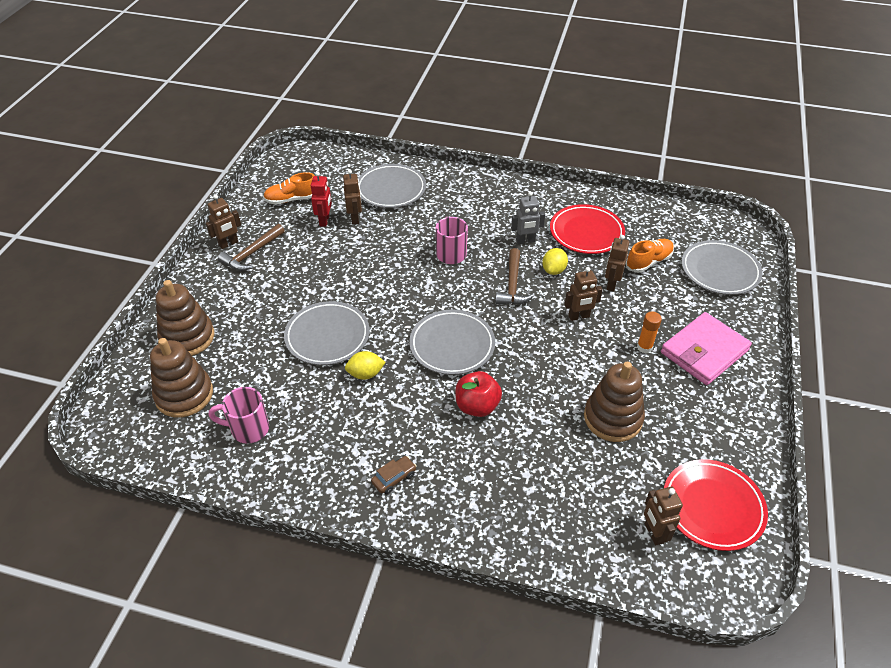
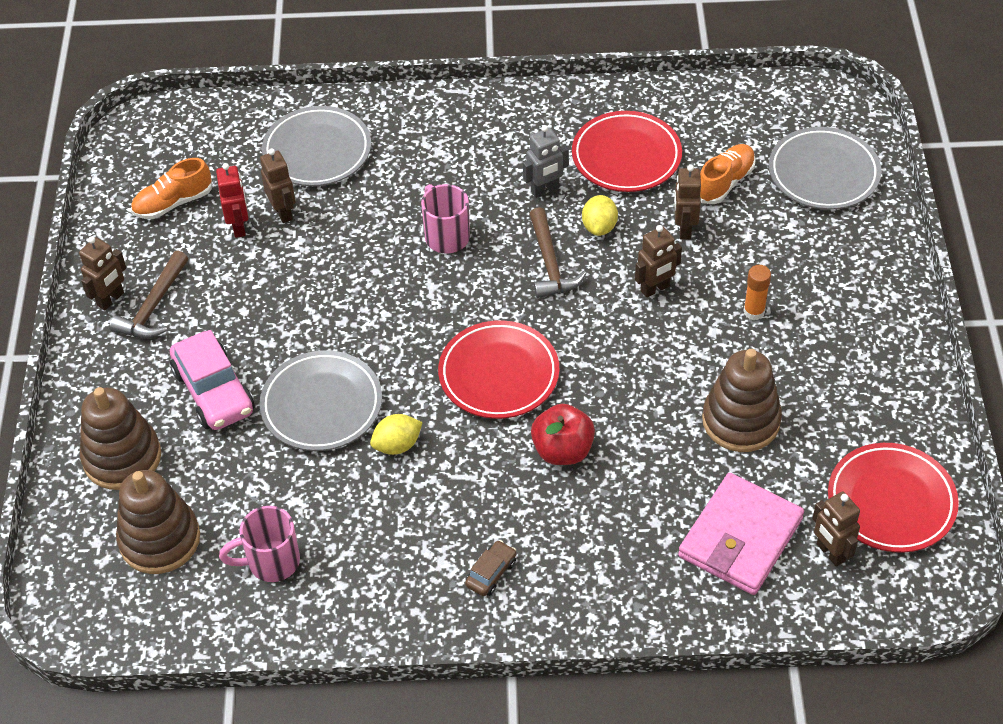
camera: 15 degrees left, 5 degrees up
(263, 311) = (213, 391): none -> pink car
(452, 345) = (499, 374): grey plate -> red plate
(704, 351) = (831, 298): pink wallet -> pink wallet (740, 538)

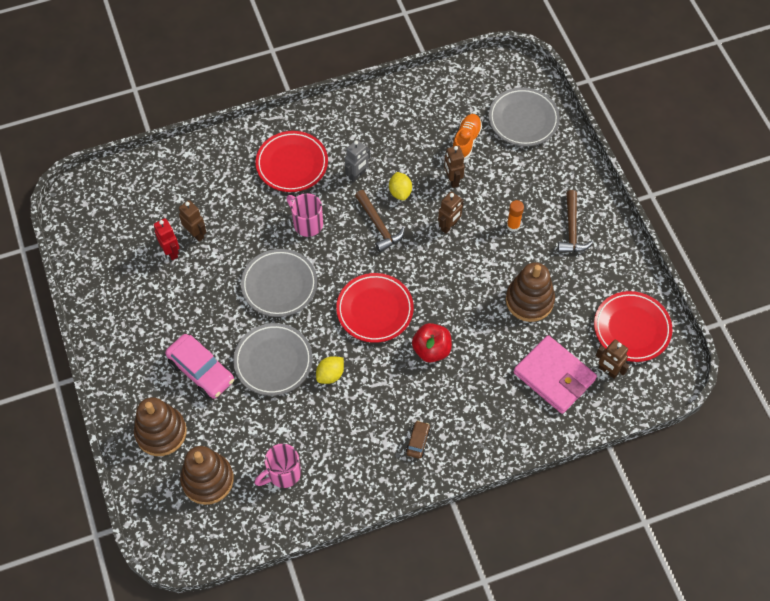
camera: 20 degrees left, 10 degrees up
(111, 299) = (108, 326): brown robot -> none
(153, 306) = (138, 323): brown hammer -> brown hammer (572, 229)
(173, 203) = (120, 246): orange shoe -> none
(317, 151) = (201, 184): grey plate -> grey plate (279, 285)
(626, 156) = (399, 138): red plate -> red plate (292, 164)
(740, 538) = (554, 376): pink wallet -> pink wallet turned 60 degrees counterclockwise

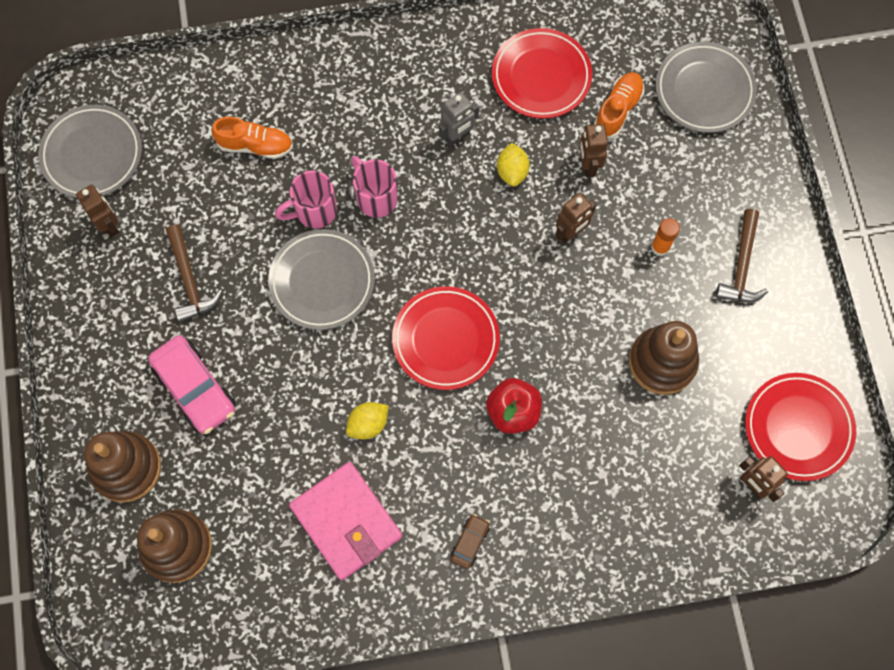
camera: 10 degrees right, 10 degrees up
(171, 252) = (185, 209): red robot -> none
(196, 234) = (222, 188): brown robot -> brown robot (109, 225)
(214, 202) = (255, 145): none -> orange shoe
(273, 361) = (294, 391): grey plate -> grey plate (92, 154)
(283, 474) = (279, 556): pink mug -> pink mug (314, 211)
(292, 164) = (370, 106): red plate -> red plate (541, 76)
(379, 226) = (473, 216): brown hammer -> brown hammer (190, 280)
(554, 376) = (675, 480): pink wallet -> pink wallet (346, 522)

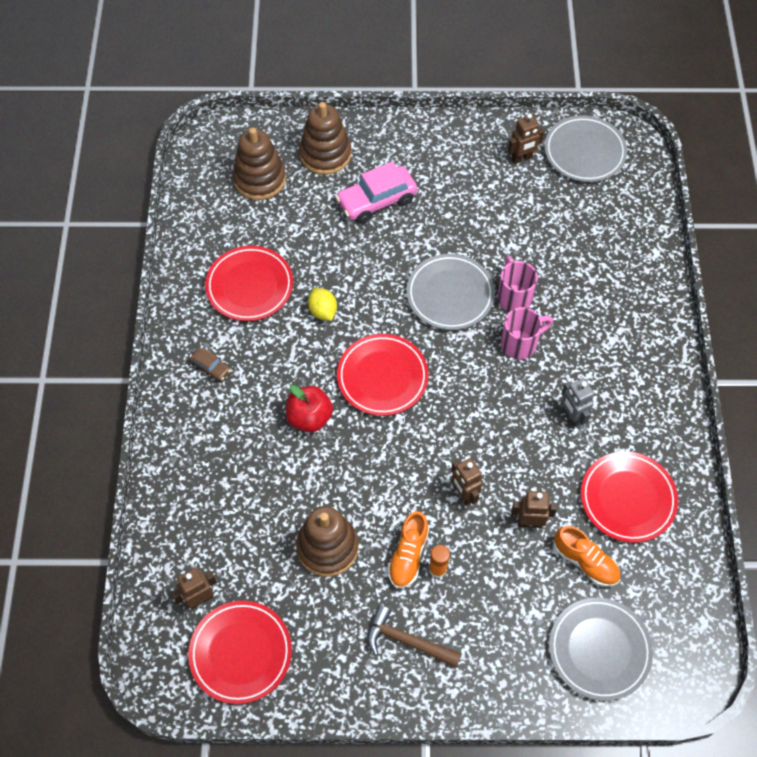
camera: 100 degrees right, 10 degrees down
(190, 280) = (466, 206): brown hammer -> none
(255, 145) = (580, 262): orange shoe -> orange shoe (408, 555)
(346, 522) = (249, 286): pink wallet -> red plate
(512, 171) = (531, 456): yellow lemon -> none

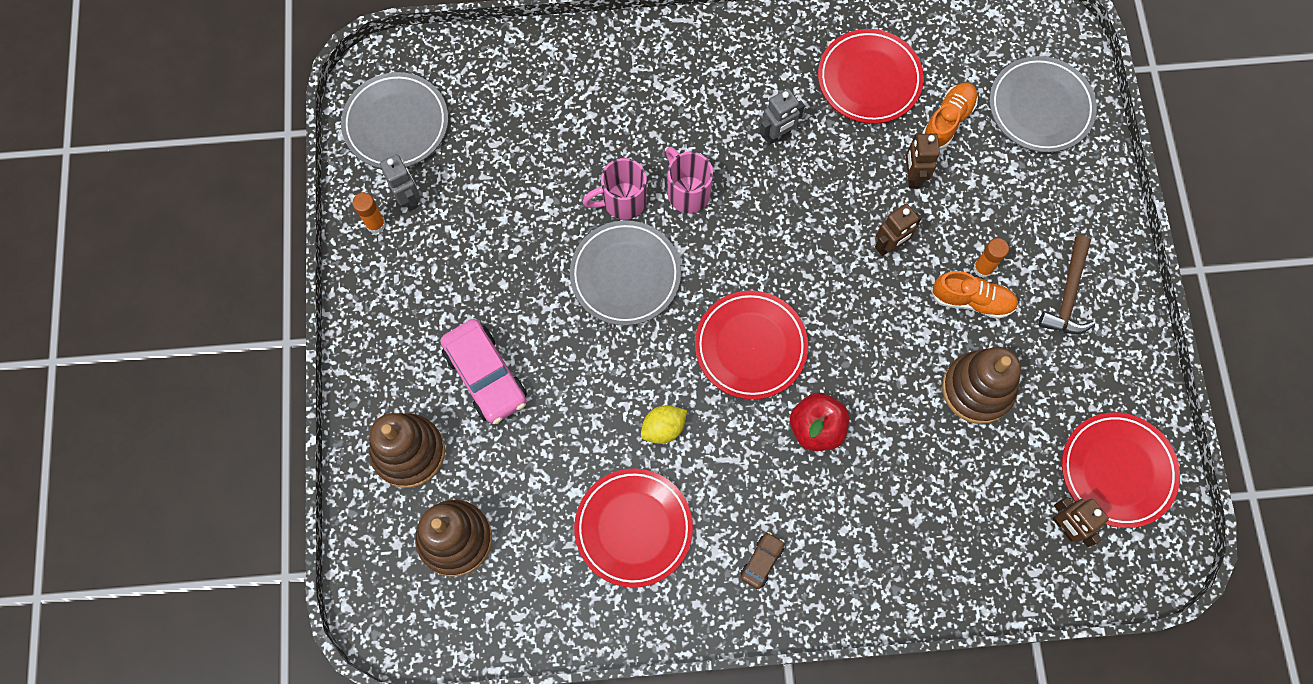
camera: 95 degrees left, 10 degrees up
(501, 138) = (375, 224): none -> orange glue stick
(521, 158) = (408, 198): brown robot -> grey robot

